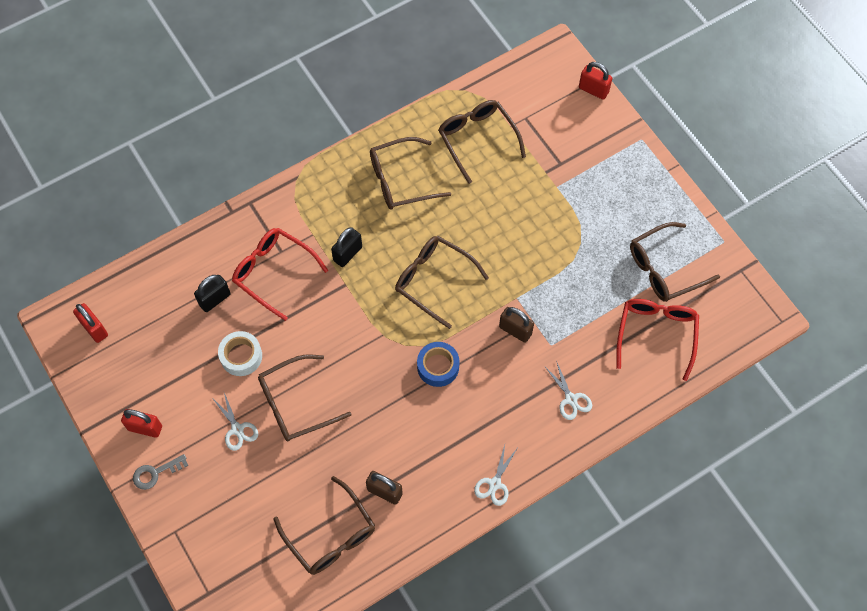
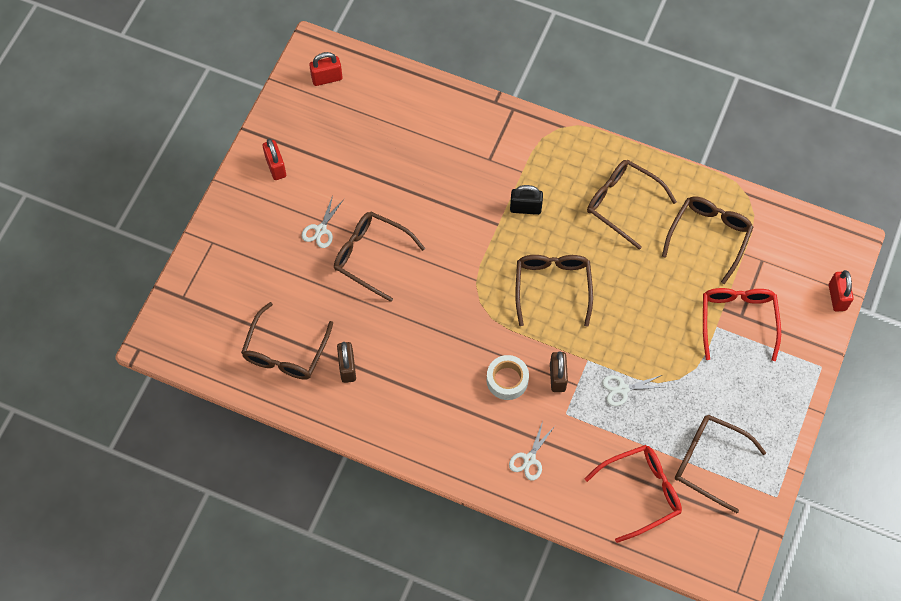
camera: 55 degrees right, 0 degrees up
(94, 329) = (327, 78): red padlock -> red padlock turned 60 degrees clockwise
(156, 473) = (247, 198): grey key -> none
(214, 299) = (413, 141): black padlock -> none
(241, 356) = (381, 192): white tape -> white tape (507, 380)
(274, 273) = (467, 167): red glasses -> red glasses (737, 321)
(438, 367) = (480, 339): blue tape -> none
(495, 484) = (413, 446): white scissors -> white scissors (623, 389)

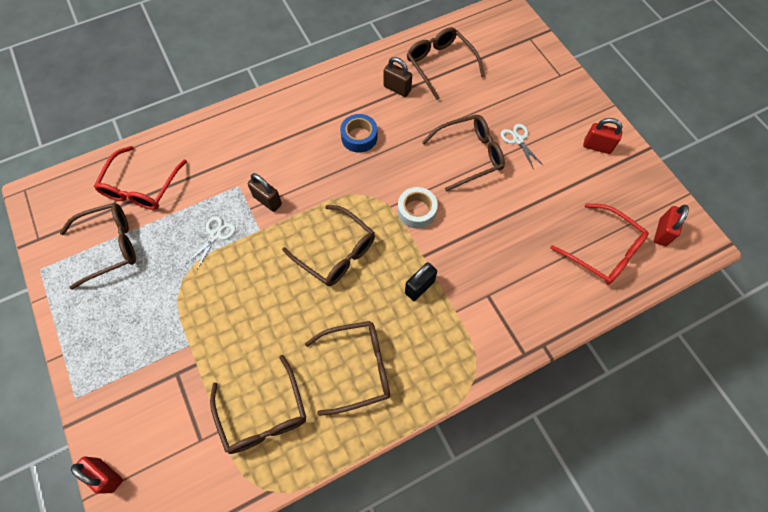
camera: 130 degrees right, 0 degrees up
(430, 357) = (359, 137): none -> blue tape
(507, 380) = (297, 169): white tape -> white tape (416, 211)
(529, 459) = (233, 141): white scissors -> none
(737, 321) = (175, 366): red glasses -> red glasses (603, 250)

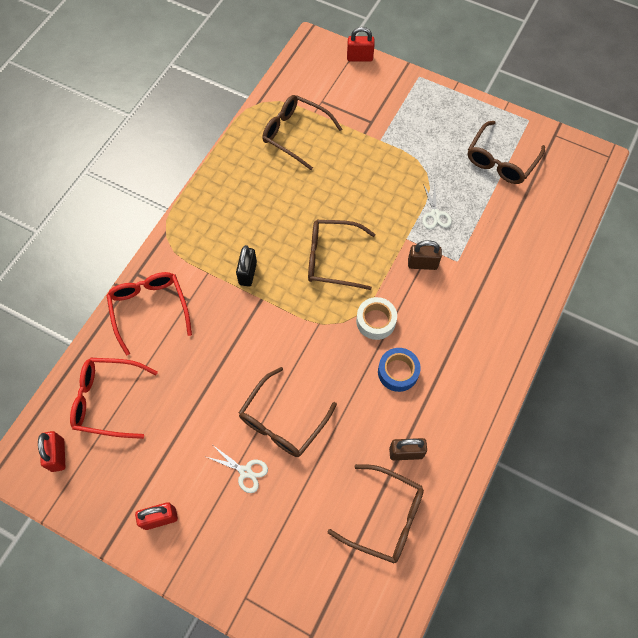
camera: 145 degrees right, 0 degrees up
(141, 186) = (529, 212): red glasses -> red glasses (149, 309)
(357, 368) = (254, 193): brown glasses -> none
(416, 211) = (293, 333): white tape -> white tape (376, 321)

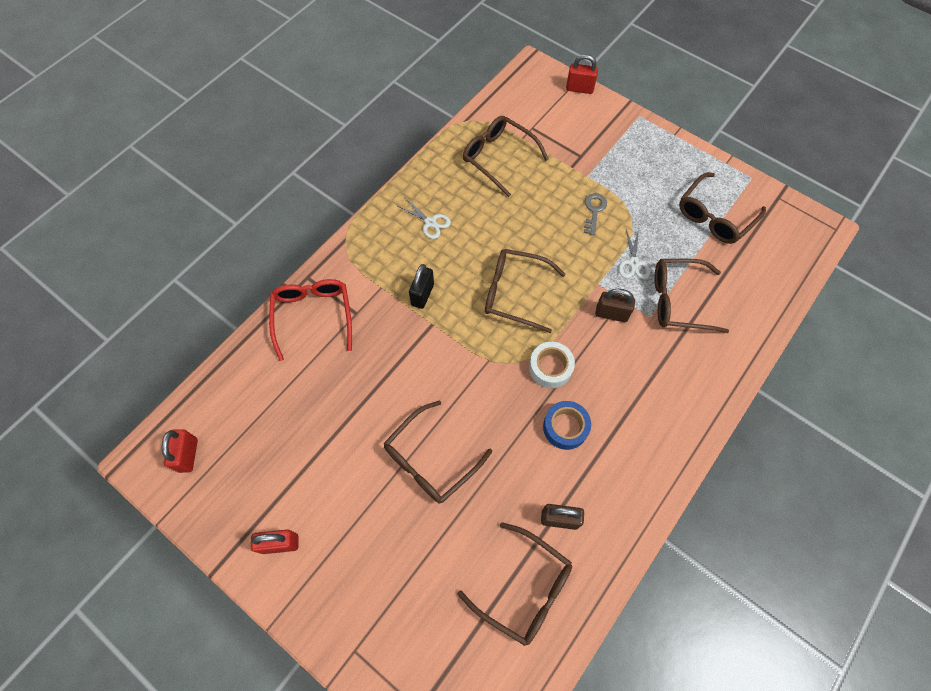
camera: 10 degrees right, 0 degrees up
(108, 400) = (251, 405): red glasses -> none
(245, 471) = (380, 508): white scissors -> white scissors (430, 222)
(392, 172) = (594, 211): none -> grey key
(481, 242) = (679, 300): none -> brown glasses

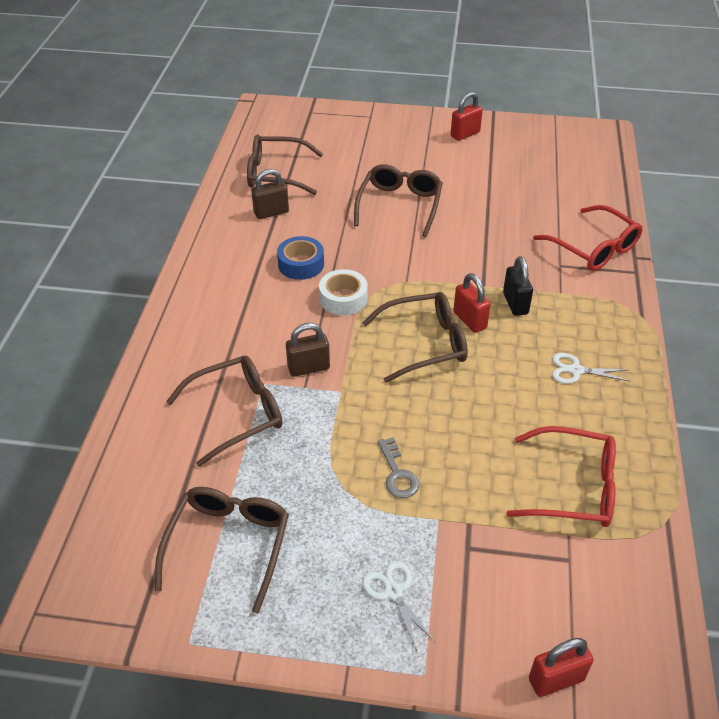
camera: 150 degrees right, 20 degrees down
(188, 455) = (579, 145): red padlock -> red padlock (469, 320)
(499, 158) = (572, 487): brown glasses -> red glasses
(633, 263) = (311, 432): white scissors -> white scissors (393, 592)

